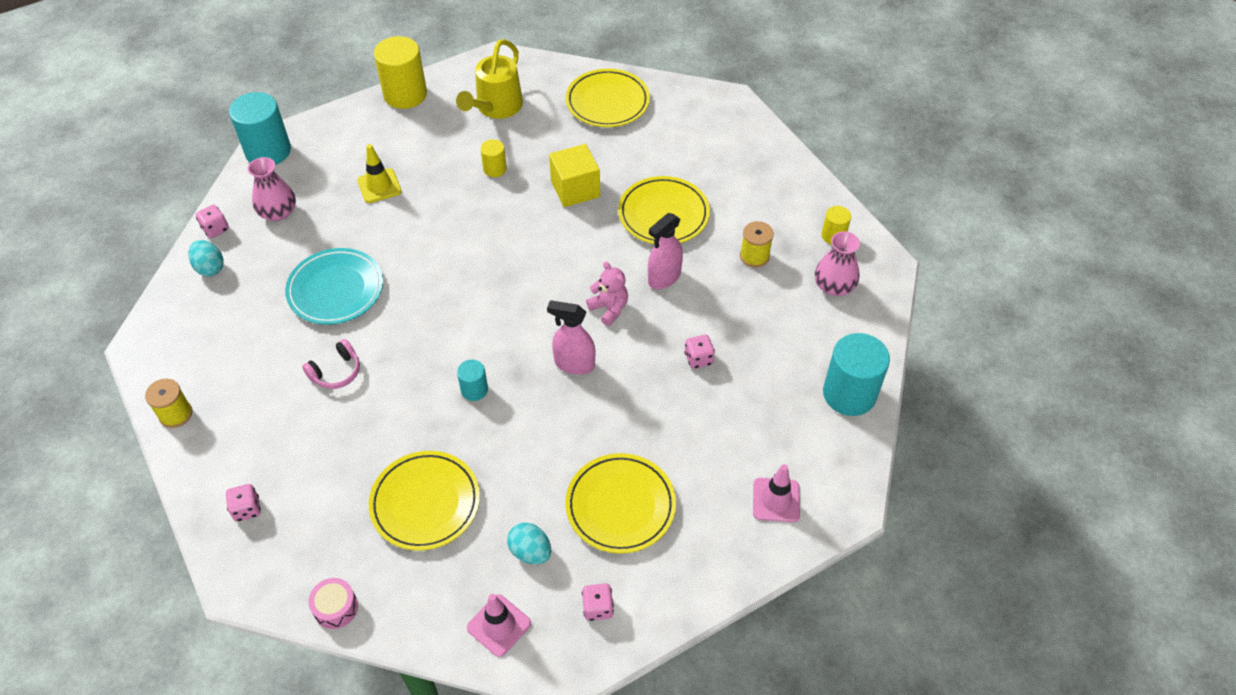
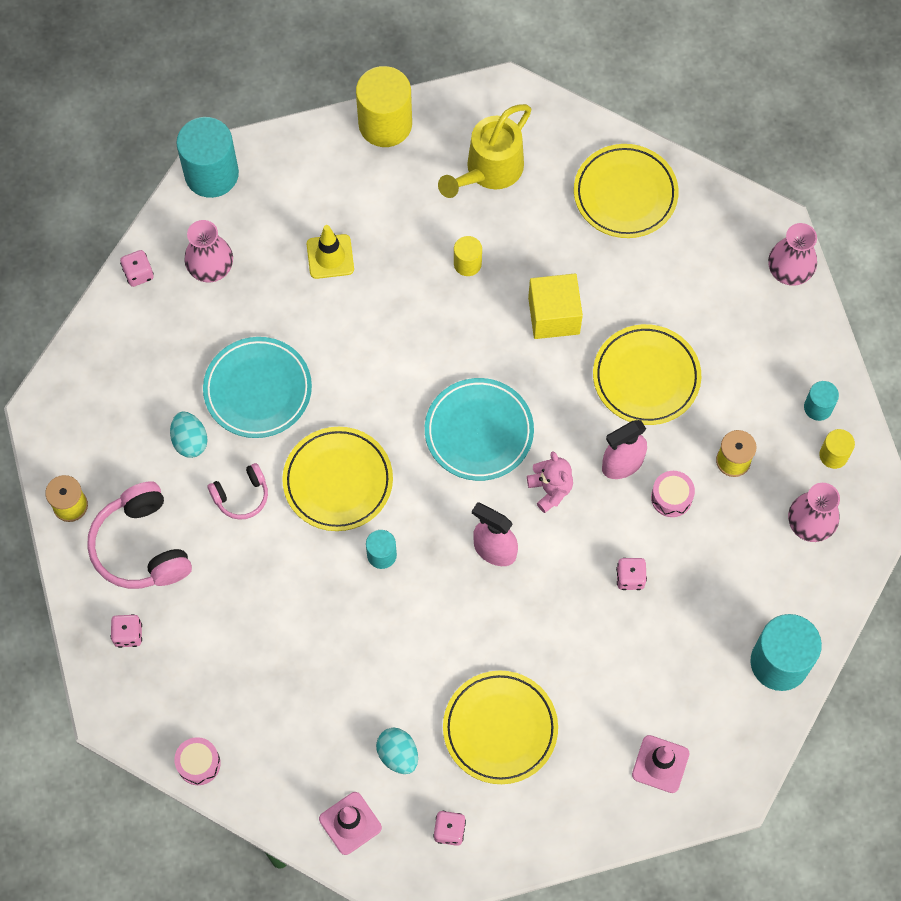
camera: 15 degrees right, 15 degrees up
(210, 268) = (126, 326): turquoise egg -> turquoise egg (190, 441)
(248, 432) = (141, 546): none -> pink headphones
(425, 503) = (305, 674): yellow plate -> yellow plate (338, 481)
(536, 280) = (479, 432): none -> turquoise plate
(713, 292) = (671, 497): none -> pink drum
(751, 124) = (789, 269): none -> pink vase
(808, 206) = (818, 407): none -> turquoise cylinder

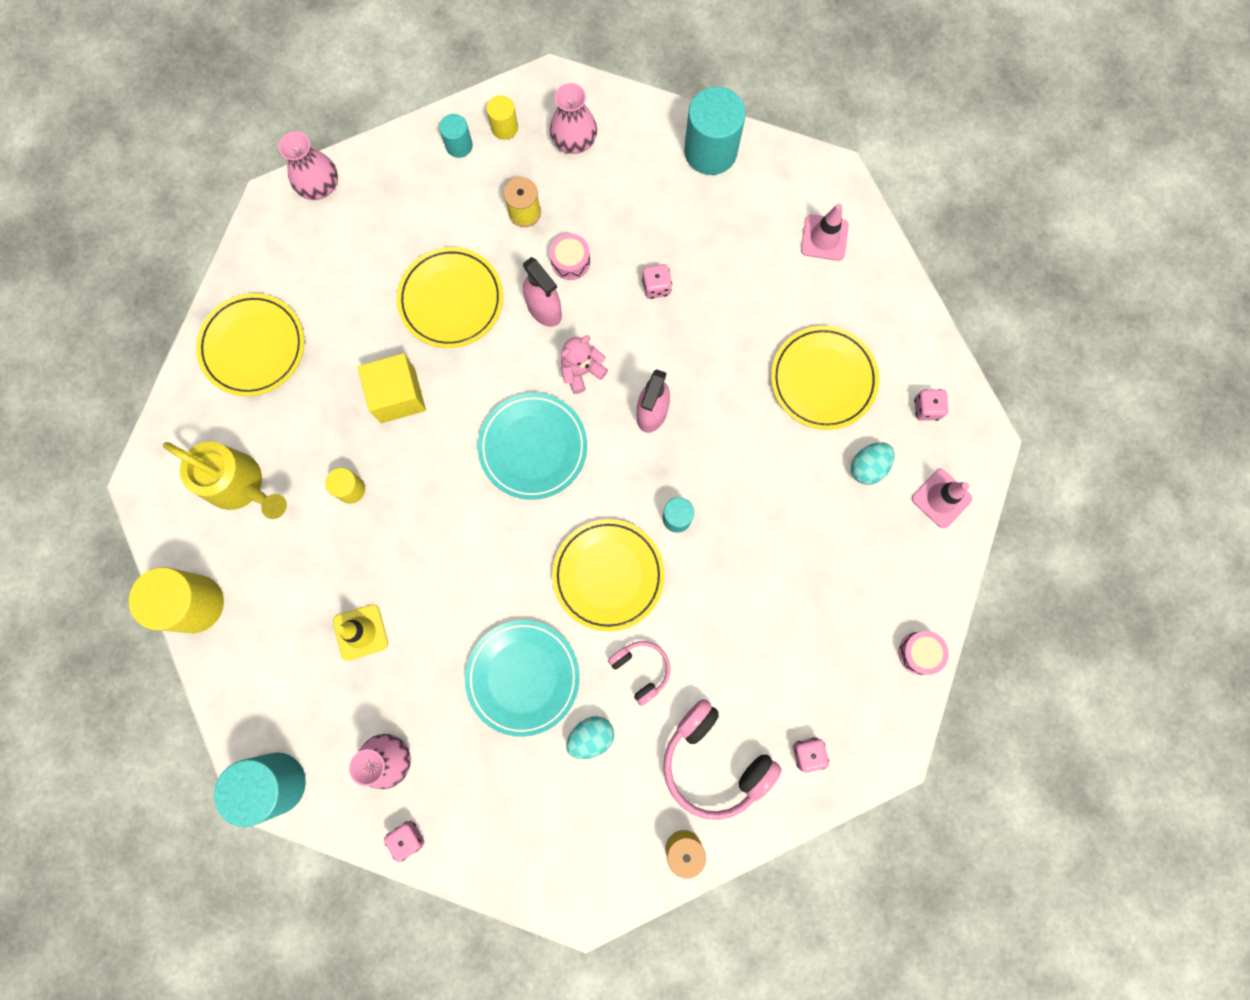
camera: 100 degrees left, 10 degrees up
(141, 546) = (714, 762): pink headphones -> pink headphones turned 75 degrees clockwise

